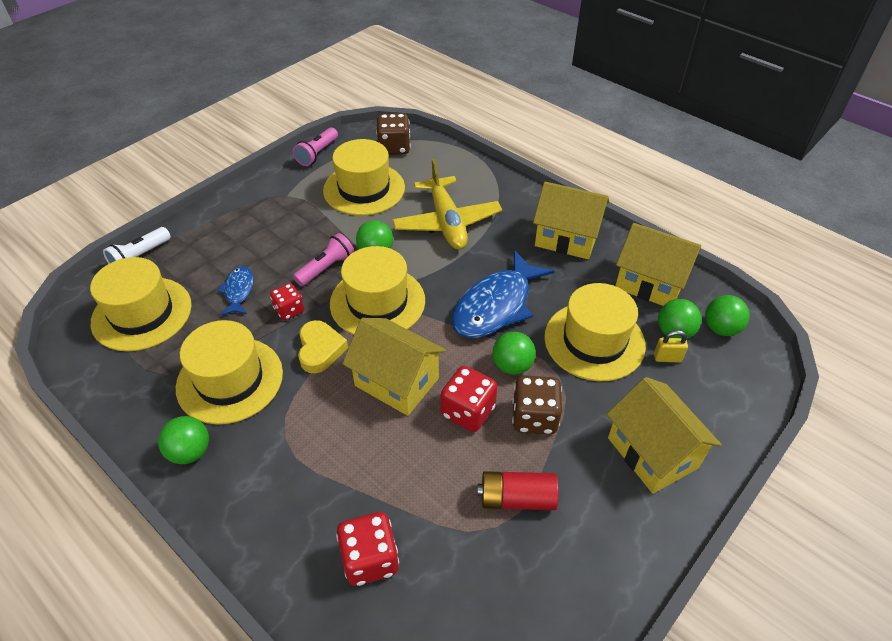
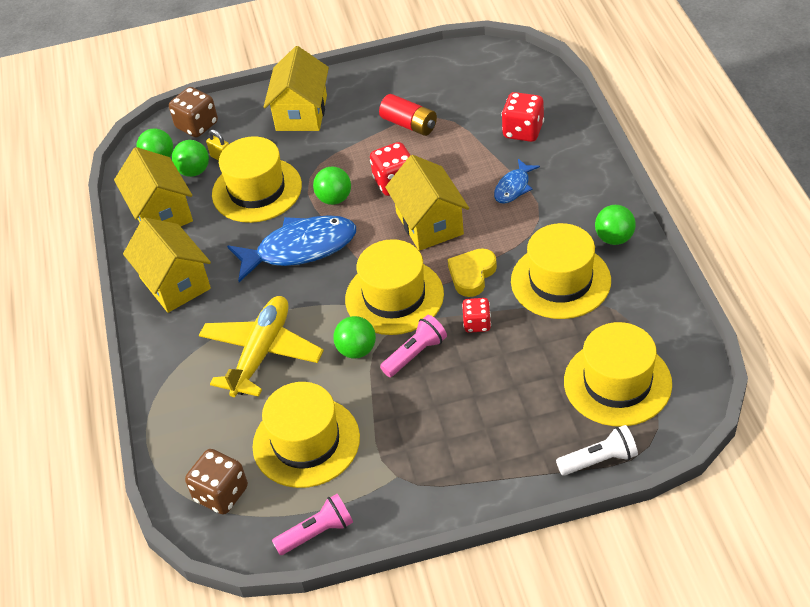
camera: 140 degrees left, 0 degrees up
(238, 291) = (513, 366): blue fish -> blue fish (513, 187)
(326, 268) = (415, 354): pink flashlight -> pink flashlight turned 150 degrees clockwise
(534, 417) = (353, 160): brown dice -> brown dice (197, 125)

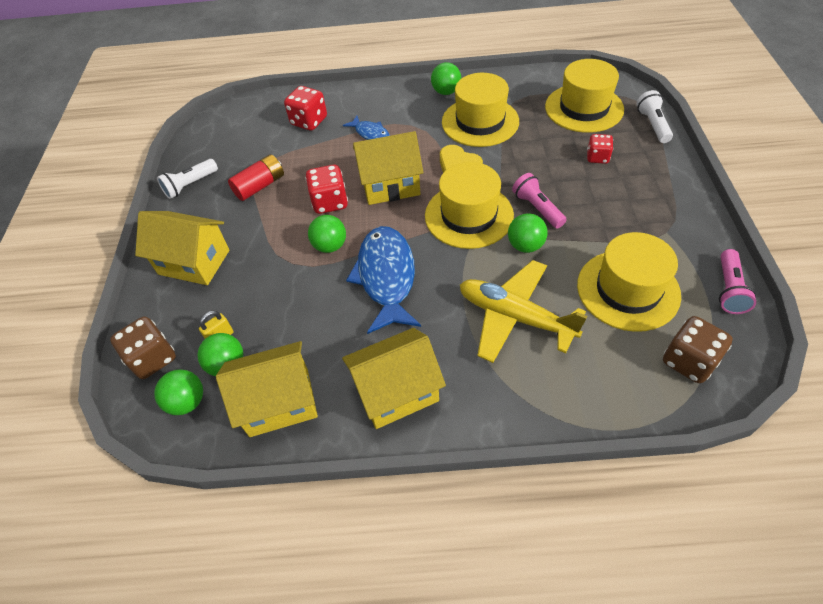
camera: 80 degrees left, 5 degrees up
(257, 190) = (287, 307): yellow hat -> none
(317, 533) = (729, 289): pink flashlight -> pink flashlight turned 150 degrees counterclockwise
(401, 75) = (190, 185): none -> white flashlight
(477, 324) = (512, 169): red dice -> red dice (597, 157)

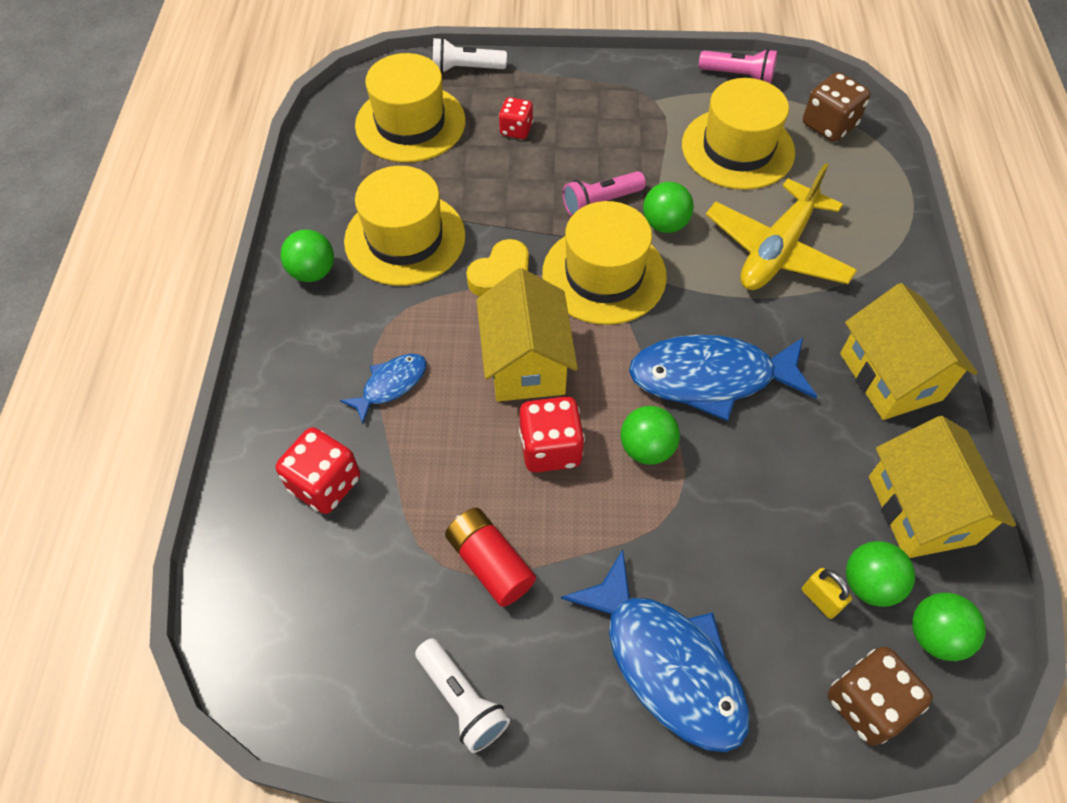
camera: 90 degrees left, 5 degrees up
(194, 262) = (667, 663): yellow house -> blue fish

